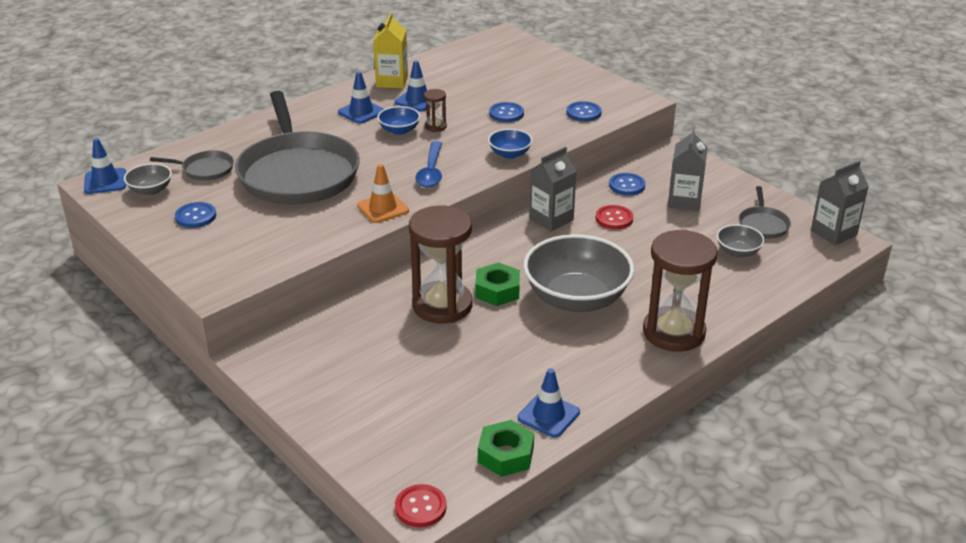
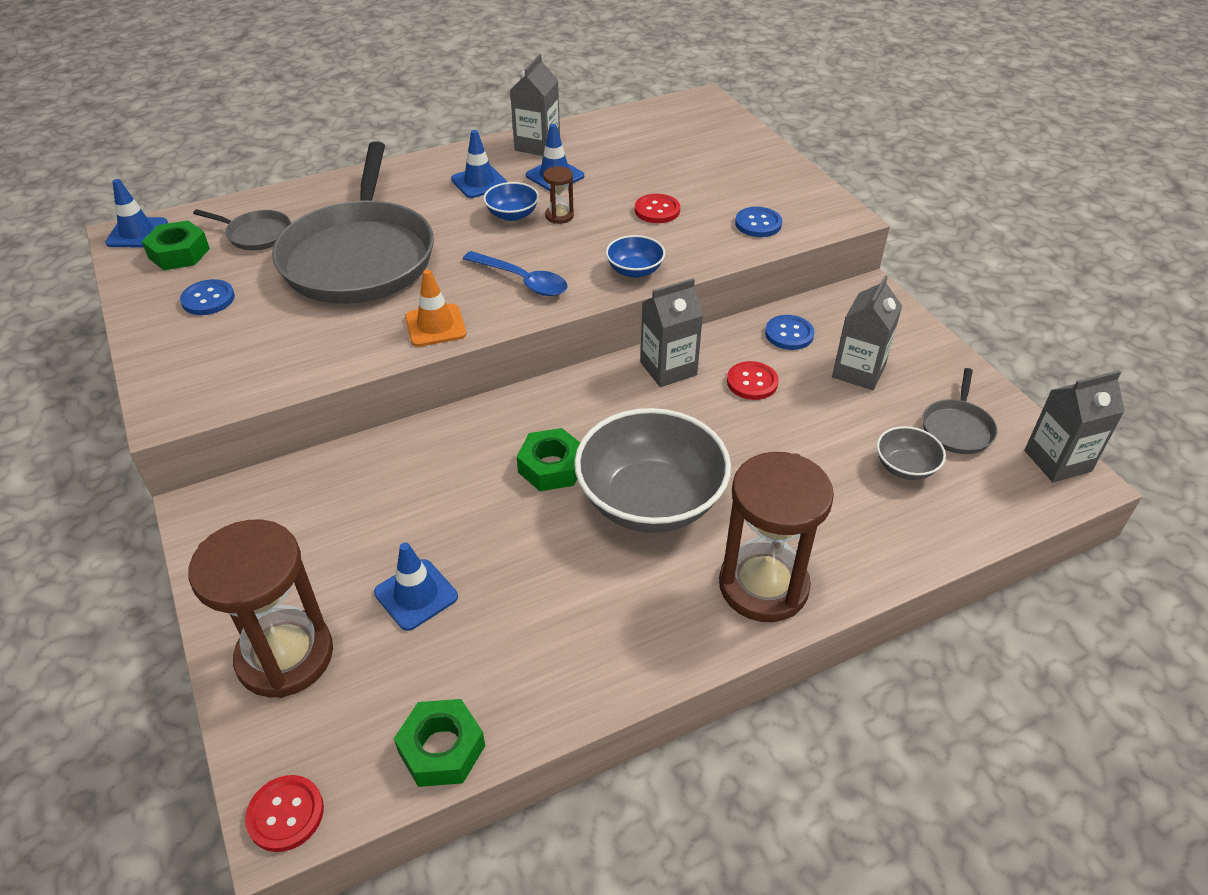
camera: 15 degrees right, 10 degrees up
(150, 190) = (179, 253): grey bowl -> green nut
(392, 81) = (537, 145): yellow carton -> grey carton
(431, 171) = (522, 281): blue spoon -> blue spoon turned 75 degrees counterclockwise
(442, 305) = (470, 476): brown hourglass -> brown hourglass (285, 656)
(506, 113) = (657, 210): blue button -> red button
(548, 415) = (530, 692): blue traffic cone -> blue traffic cone (416, 595)

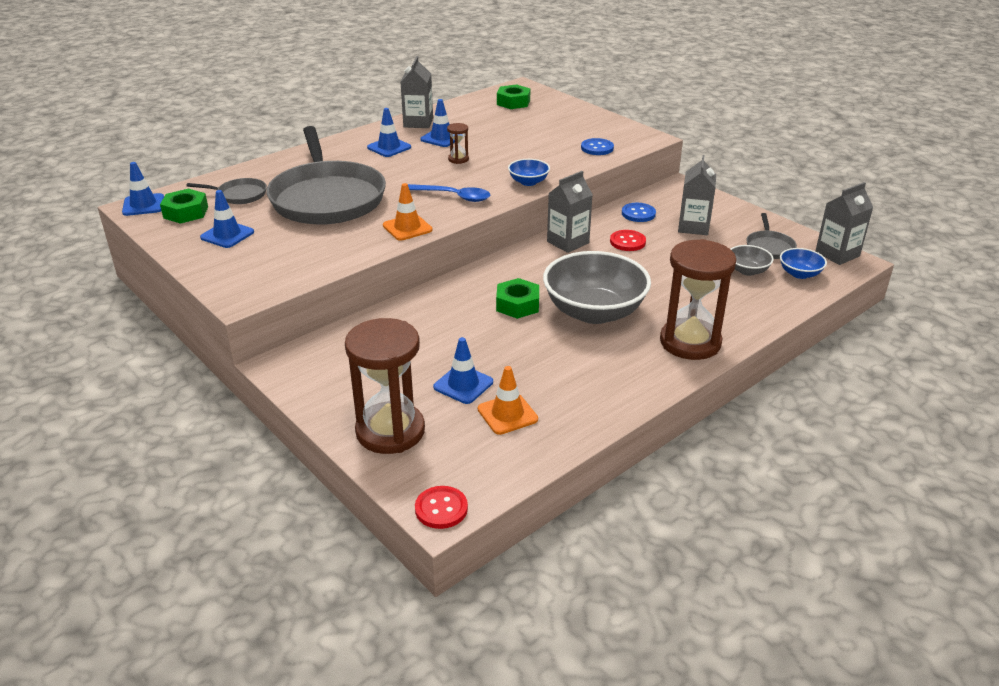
camera: 15 degrees left, 10 degrees down
(208, 299) = (227, 235): blue button -> blue traffic cone
(441, 749) = (527, 457): green nut -> green nut (513, 102)
(450, 662) = (507, 414): none -> orange traffic cone
(512, 215) = (424, 162): blue bowl -> blue bowl (799, 274)
(657, 210) = (524, 149): red button -> none

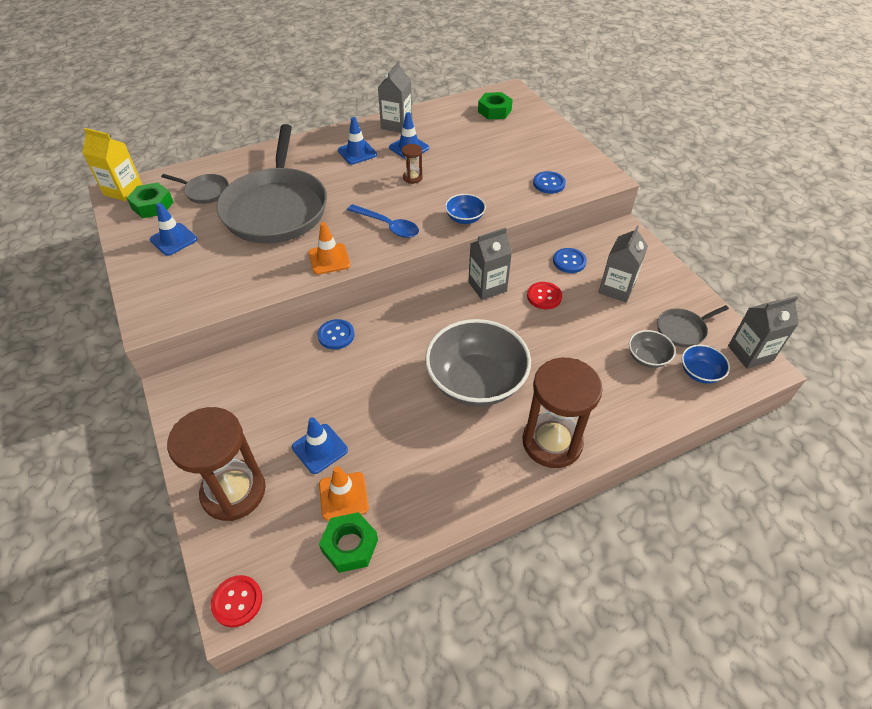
camera: 15 degrees right, 15 degrees up
(143, 205) = (123, 190): blue traffic cone -> yellow carton
(432, 299) = (336, 335): none -> blue button
(517, 305) = (409, 357): green nut -> green nut (350, 546)
(769, 247) = (682, 330): grey pan -> grey pan turned 45 degrees clockwise

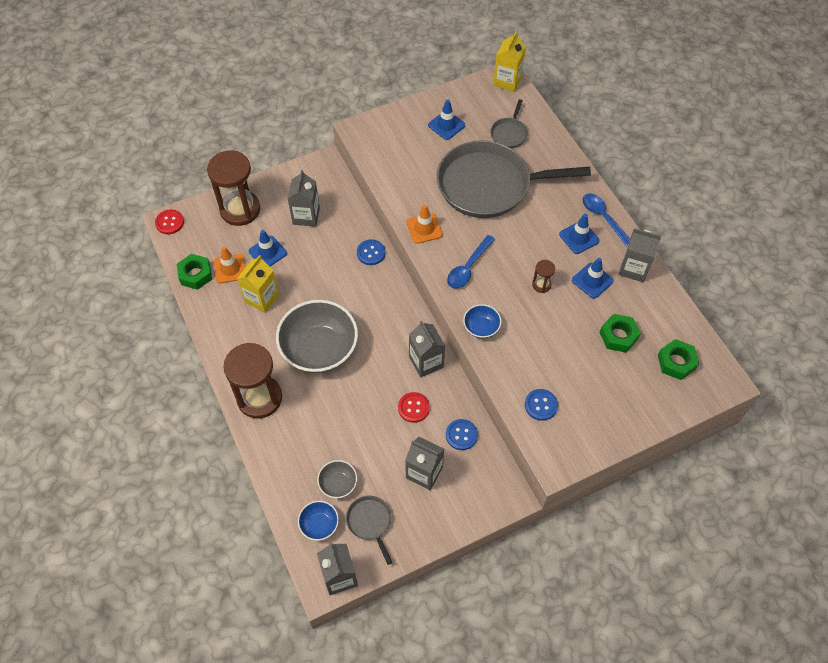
camera: 90 degrees right, 10 degrees up
(152, 205) = (488, 103): green nut -> green nut (618, 336)
(264, 405) = (306, 216): none -> grey carton
(336, 137) = (604, 218): none -> blue spoon
(398, 451) = (261, 298): none -> yellow carton

